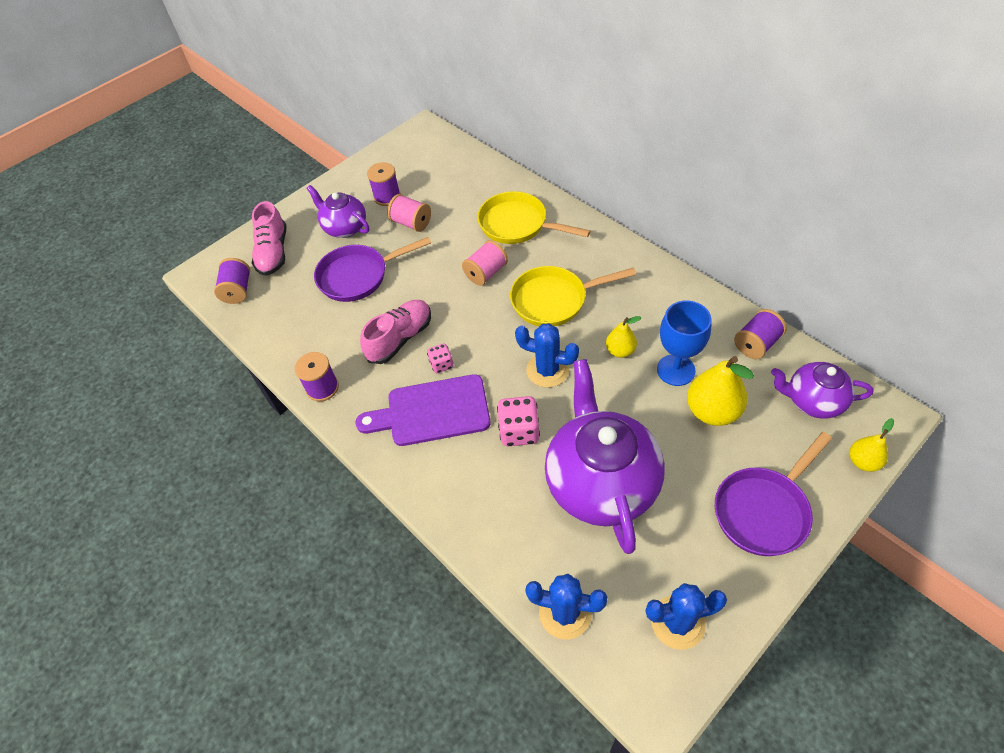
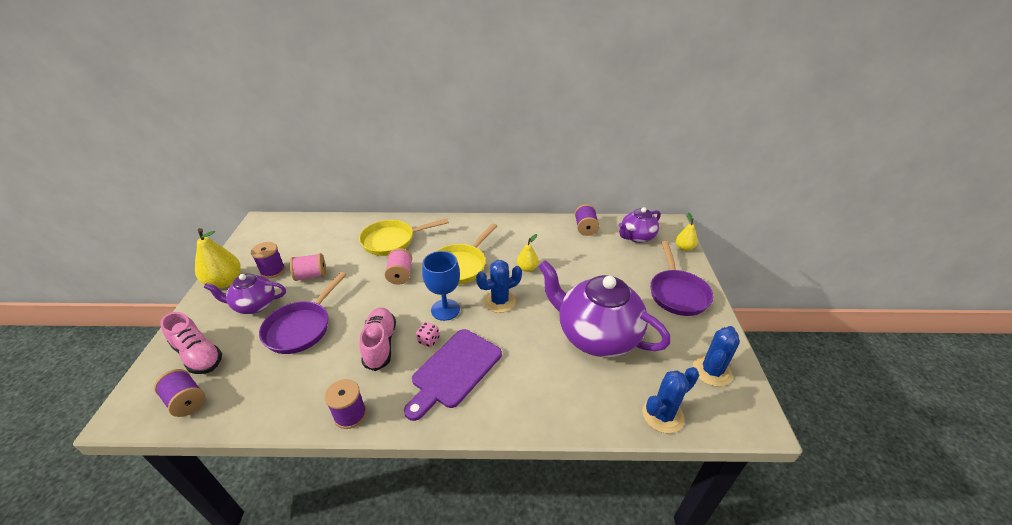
camera: 50 degrees left, 15 degrees down
(519, 431) = (522, 342): pink dice -> none
(676, 370) = (565, 260): blue goblet -> blue goblet (445, 310)
(712, 411) = (603, 267): yellow pear -> yellow pear (225, 282)

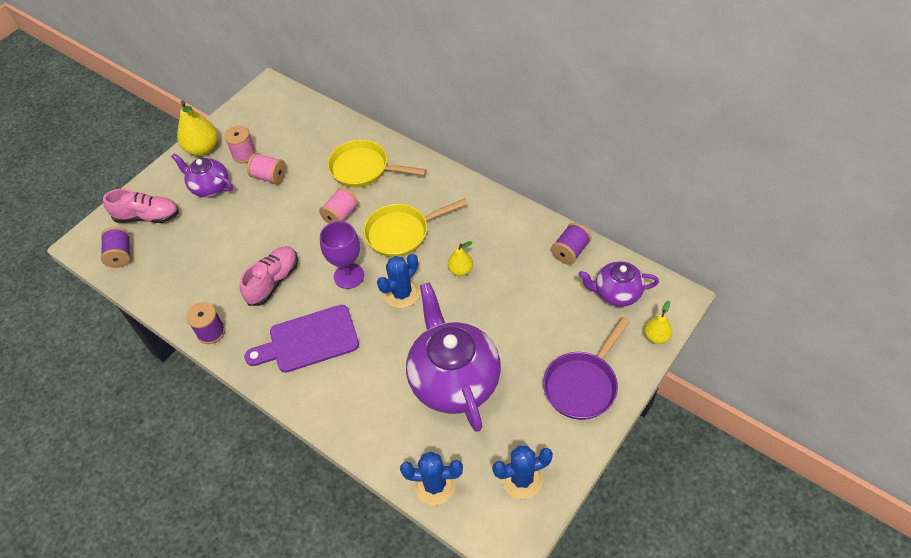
camera: 40 degrees right, 15 degrees up
(198, 355) = (147, 217): pink shoe -> pink shoe turned 75 degrees counterclockwise
(273, 270) = (244, 154): purple spool -> pink spool
(301, 328) = (228, 230): purple pan -> none
(429, 340) = (312, 299): pink dice -> none
(445, 310) = (349, 276): blue goblet -> purple goblet
(499, 301) = (402, 294): blue cactus -> blue cactus turned 60 degrees counterclockwise

